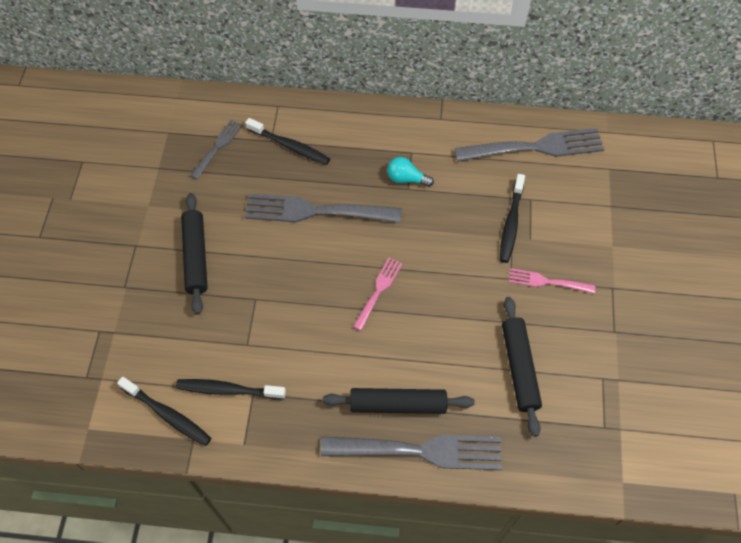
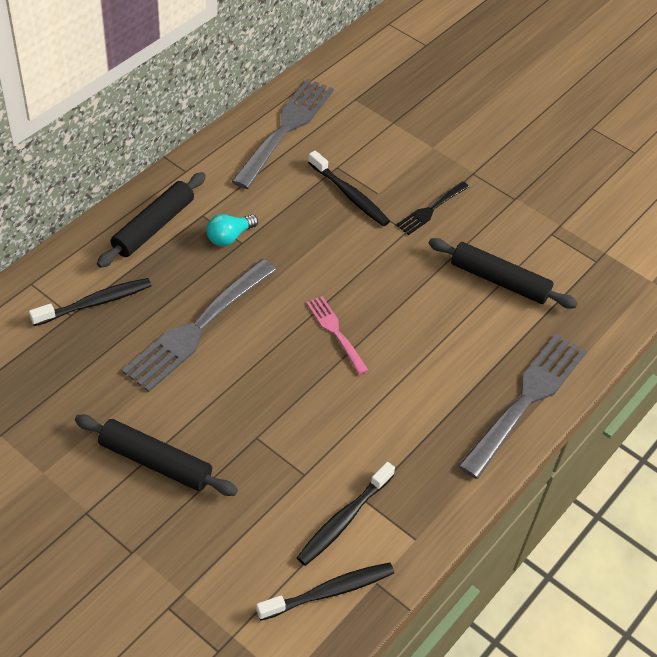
camera: 60 degrees left, 10 degrees down
(218, 147) = (30, 364): grey fork -> none
(398, 404) = (468, 389): black rolling pin -> black rolling pin (153, 227)
(547, 282) = (431, 209): pink fork -> black fork

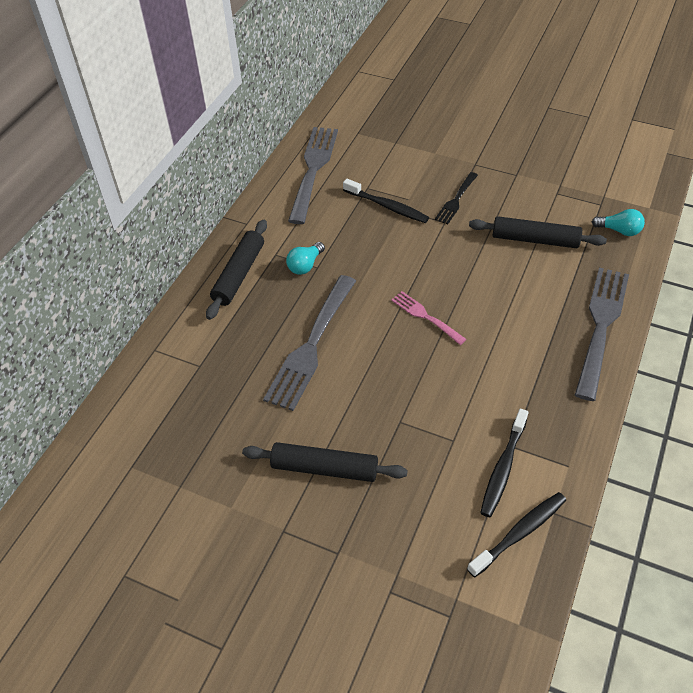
camera: 10 degrees left, 0 degrees up
(94, 303) = (215, 350): black toothbrush -> none
(602, 298) = (619, 230): none -> turquoise light bulb

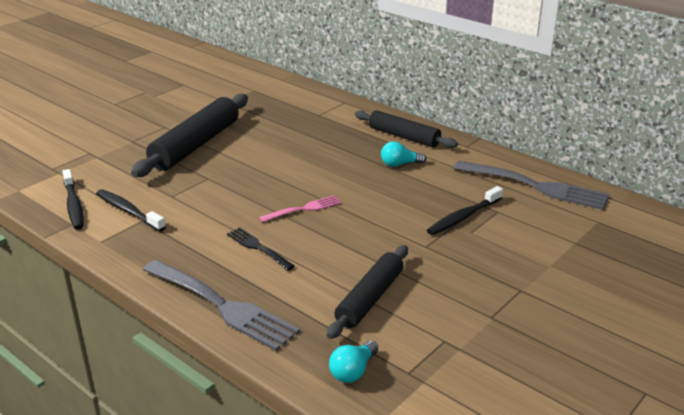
camera: 105 degrees right, 20 degrees down
(305, 265) = (399, 164): turquoise light bulb -> turquoise light bulb turned 60 degrees counterclockwise
(311, 345) = (308, 155): grey fork -> none
(324, 468) = (196, 145): black rolling pin -> black rolling pin, size x1.55
(456, 200) = (458, 261): black fork -> black fork (258, 248)

